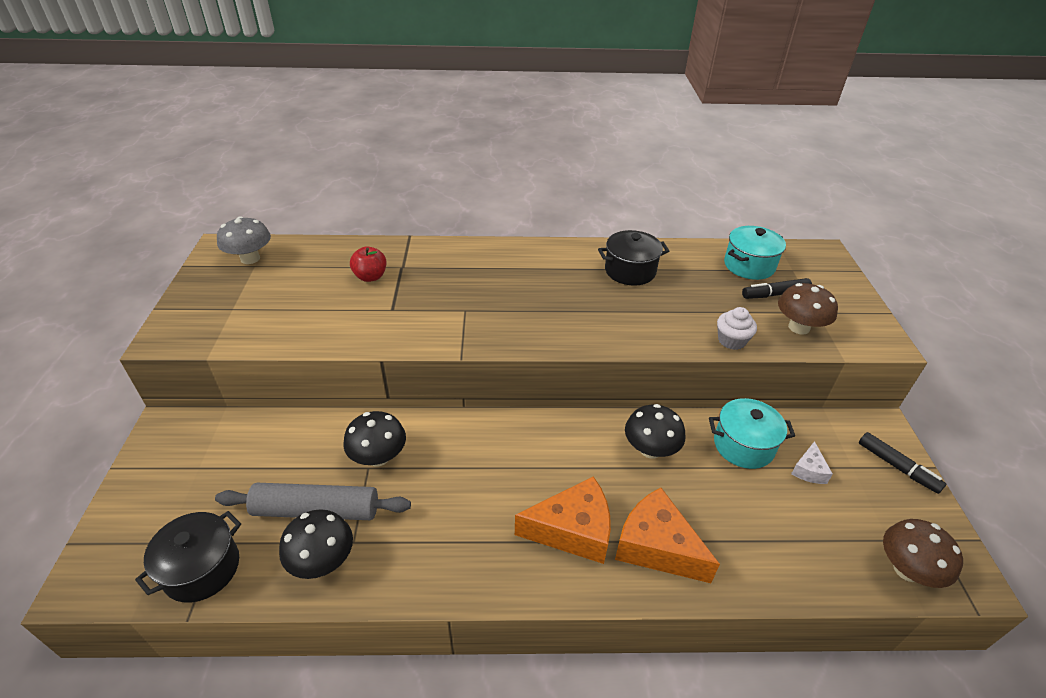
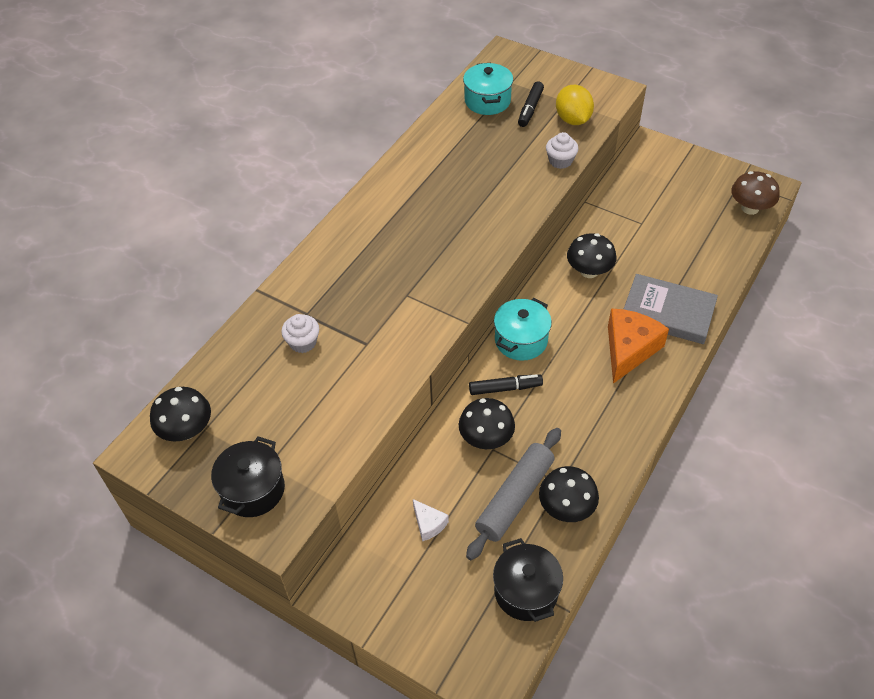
camera: 55 degrees left, 10 degrees up
(250, 258) = (186, 430): grey mushroom -> black mushroom
(370, 277) = (303, 342): red apple -> white cupcake
(630, 271) = (438, 170): black pot -> black pot (253, 489)
(656, 547) = (667, 312): orange cheese -> grey book
(743, 445) = (618, 221): turquoise pot -> turquoise pot (521, 340)
(799, 327) = (573, 120): brown mushroom -> yellow lemon
(809, 470) = (659, 202): white cheese -> white cheese (429, 524)
(897, 467) = (683, 161): black marker -> black marker (505, 388)

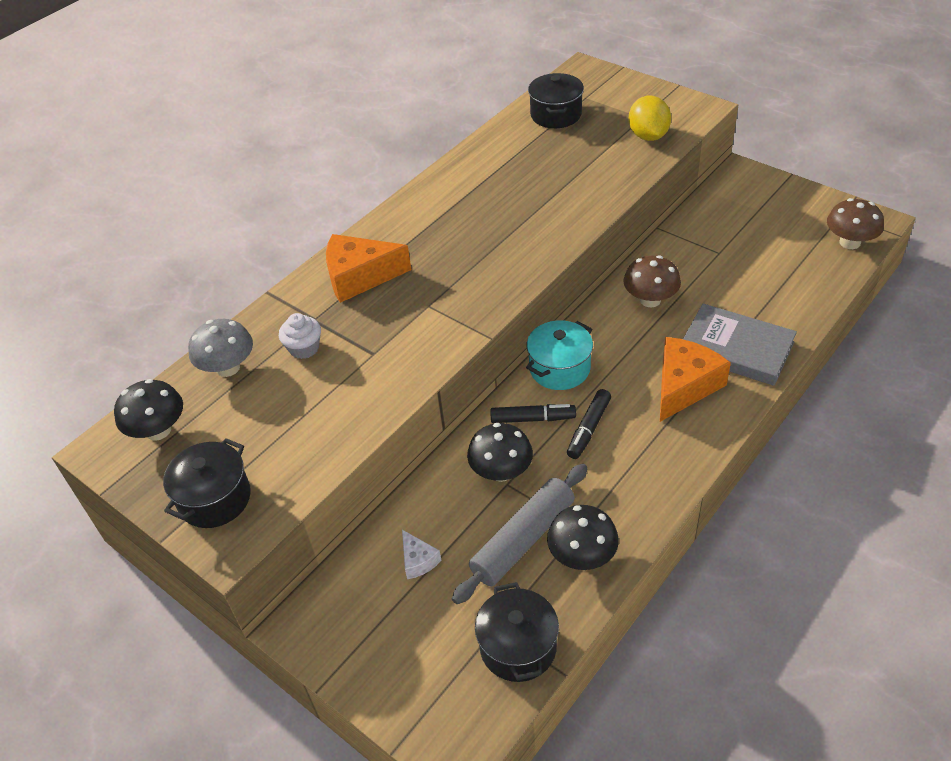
camera: 10 degrees right, 5 degrees down
(237, 366) = (228, 368): none -> grey mushroom
(339, 270) = (360, 277): none -> orange cheese
(487, 101) = (556, 115): turquoise pot -> black pot
(530, 109) = (602, 124): black marker -> black marker (588, 429)
(560, 161) = (627, 177): white cupcake -> none
(589, 271) = (650, 300): black mushroom -> brown mushroom

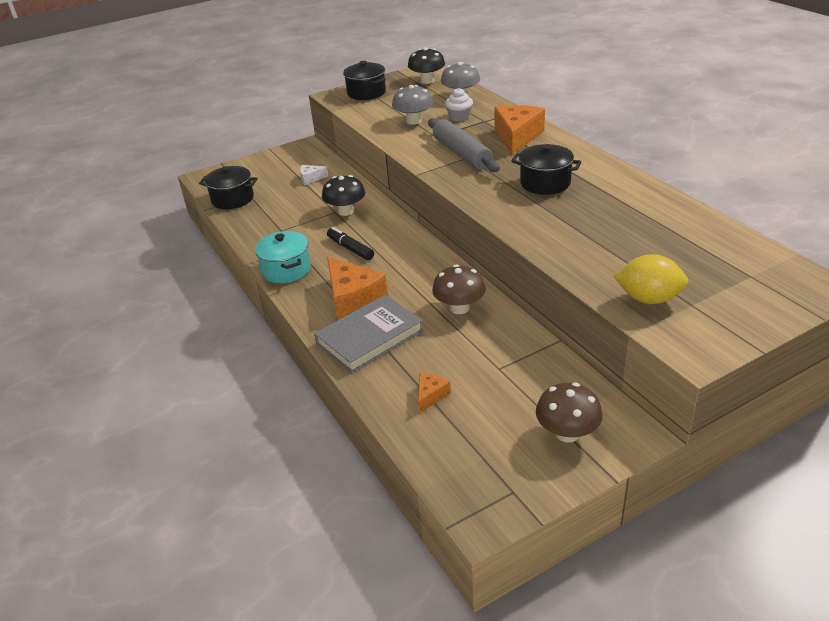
camera: 110 degrees right, 10 degrees down
(326, 394) = (414, 121): none -> grey mushroom
(523, 540) = (291, 211): grey rolling pin -> grey rolling pin (462, 153)
(533, 419) = (377, 229): black marker -> none
(556, 115) = (717, 250): black pot -> black pot (545, 183)
(559, 368) = (415, 248): turquoise pot -> turquoise pot (286, 270)
(582, 556) = (262, 227): black mushroom -> none
(782, 282) = (430, 395): none -> orange cheese
(849, 242) = (458, 474): brown mushroom -> brown mushroom (567, 433)

